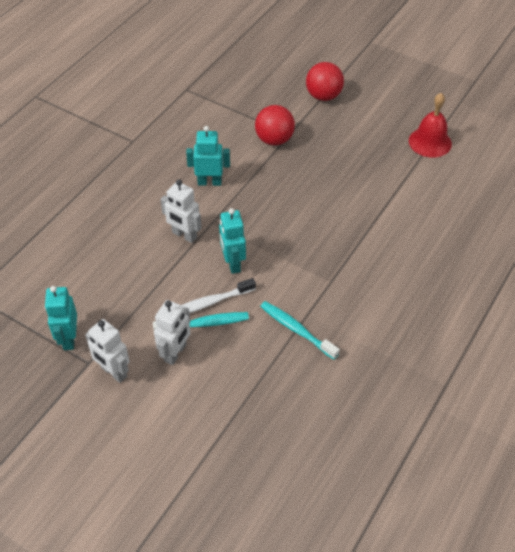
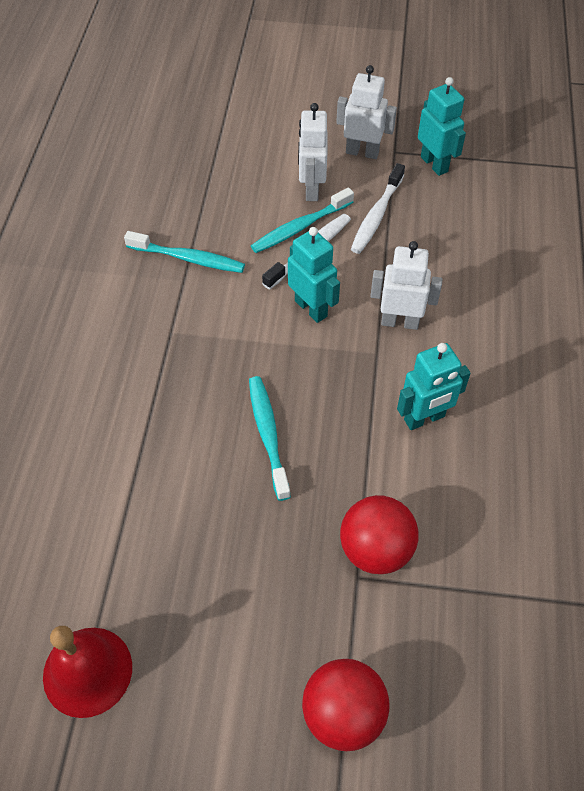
camera: 155 degrees right, 5 degrees up
(144, 312) = (376, 215): none -> white toothbrush
(299, 204) = (268, 435): none -> turquoise toothbrush

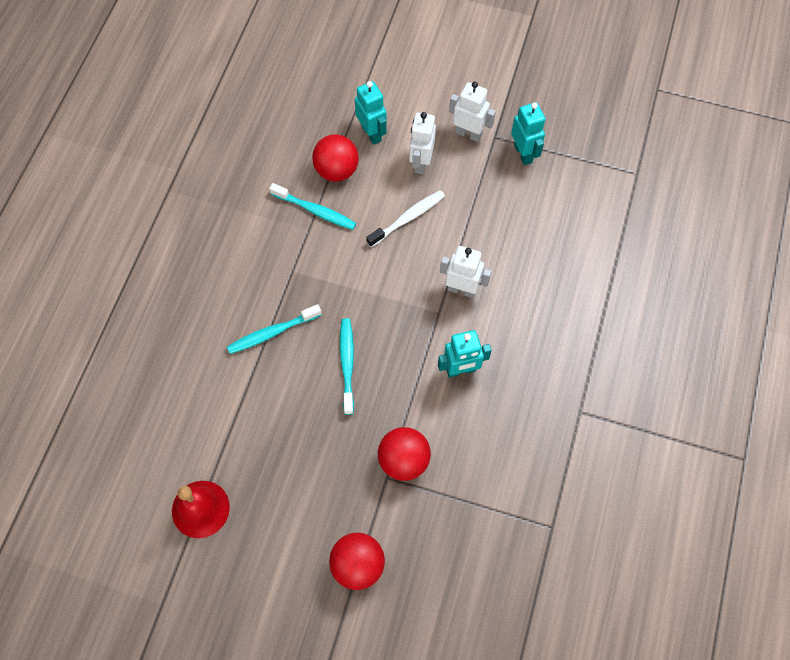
camera: 10 degrees right, 10 degrees up
(207, 211) = (336, 170): none -> red ball
(300, 227) = (405, 196): turquoise toothbrush -> turquoise toothbrush (272, 332)
(311, 308) = (398, 268): turquoise robot -> turquoise robot (372, 133)
(376, 215) = (466, 194): white toothbrush -> none

